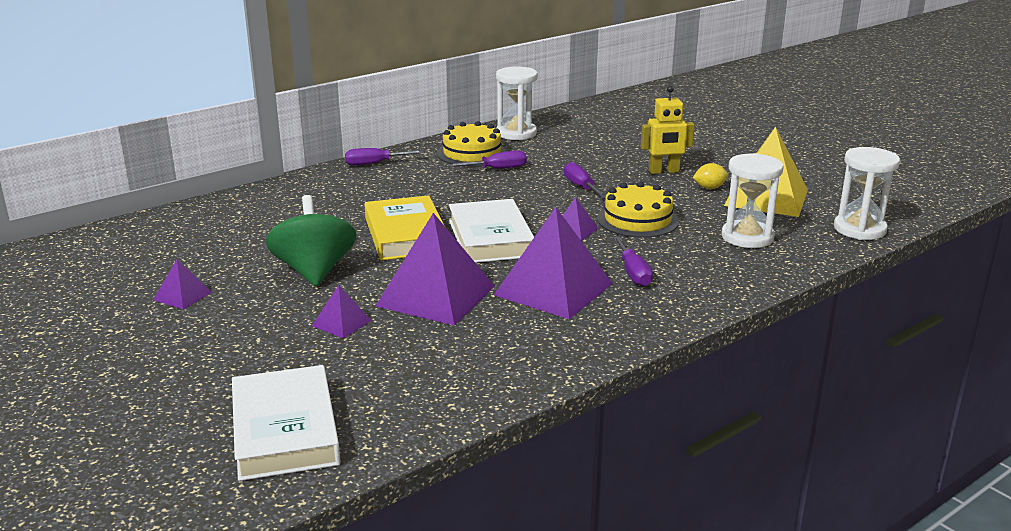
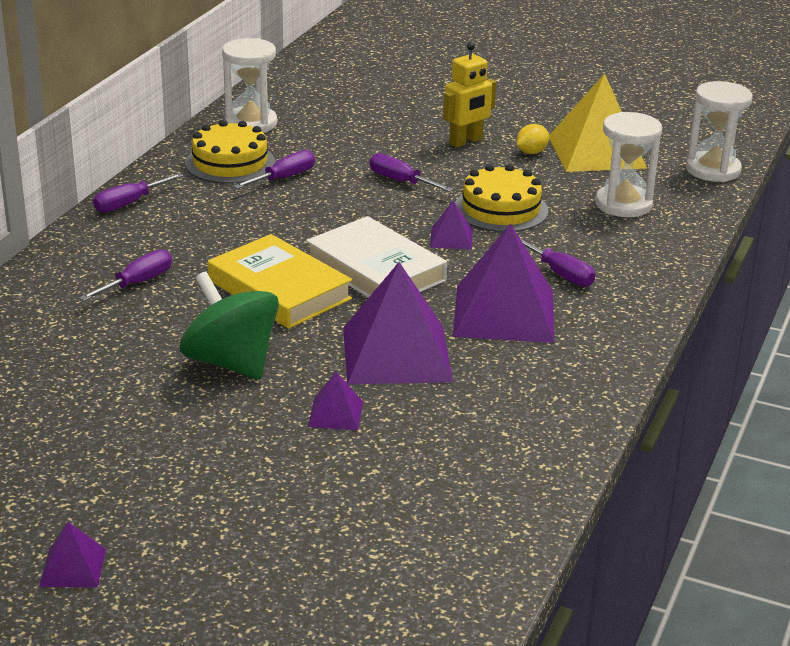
camera: 30 degrees left, 5 degrees up
(182, 296) = (115, 435): purple pyramid -> purple pyramid (73, 567)
(285, 430) = (419, 543): white book -> none
(318, 210) = (137, 283): none -> purple screwdriver

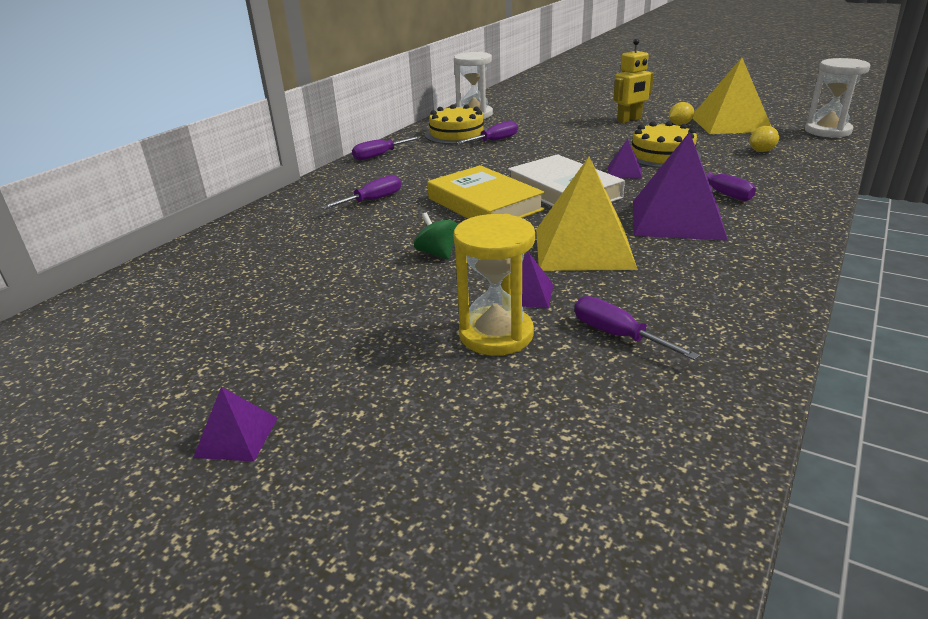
camera: 10 degrees right, 0 degrees up
(231, 362) = (437, 253): green spinning top -> green spinning top, size x0.51
(305, 460) = (496, 334): none -> yellow hourglass
(396, 354) = (583, 248): purple pyramid -> yellow pyramid
(400, 181) = (582, 141): purple screwdriver -> purple screwdriver (617, 335)
(623, 204) = (761, 151): white hourglass -> yellow lemon

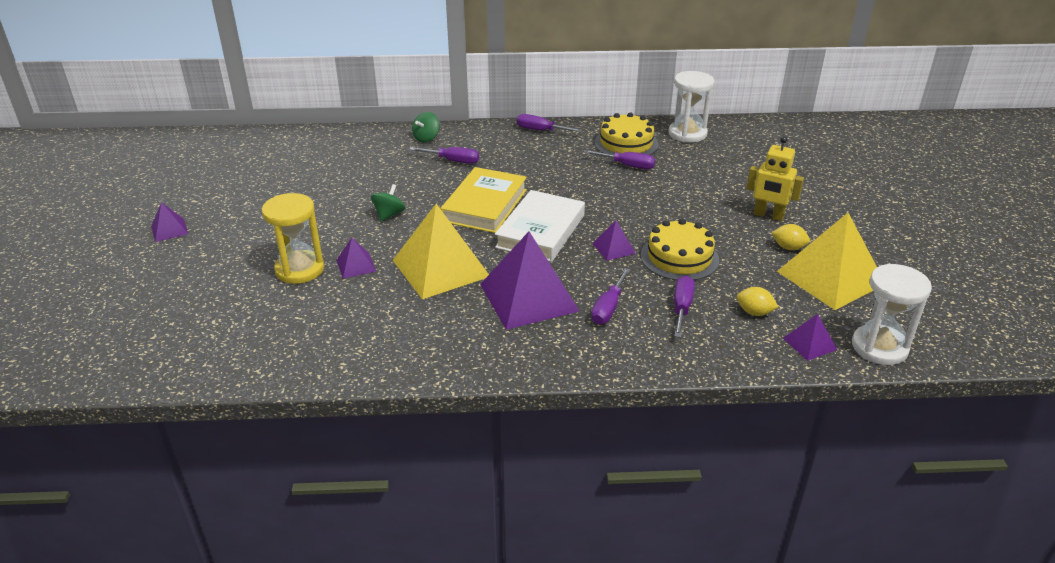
camera: 55 degrees right, 5 degrees up
(301, 203) = (426, 138): none -> green spinning top
(617, 335) = (325, 312): purple screwdriver -> purple screwdriver (682, 308)
(813, 146) = (809, 344): none -> purple pyramid

